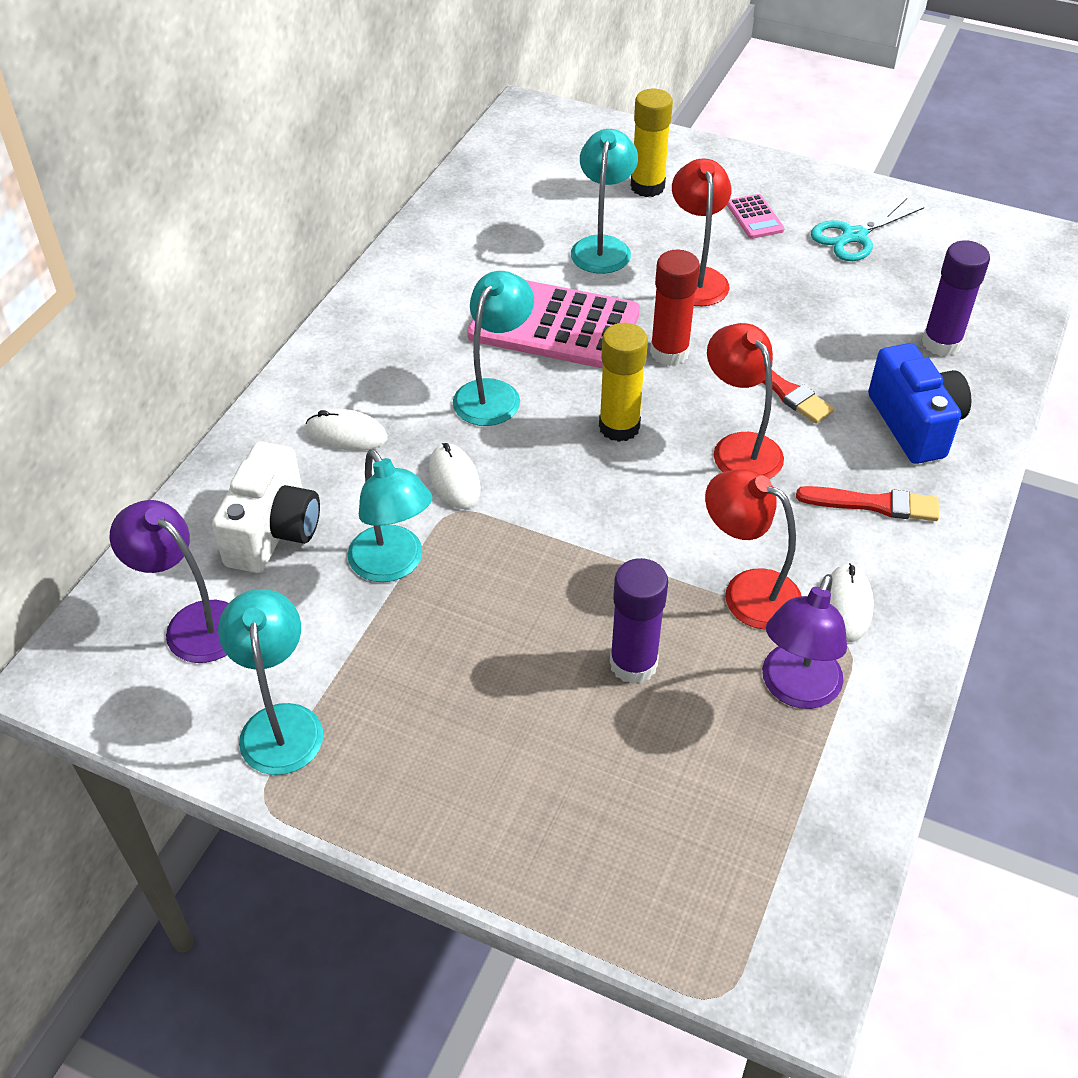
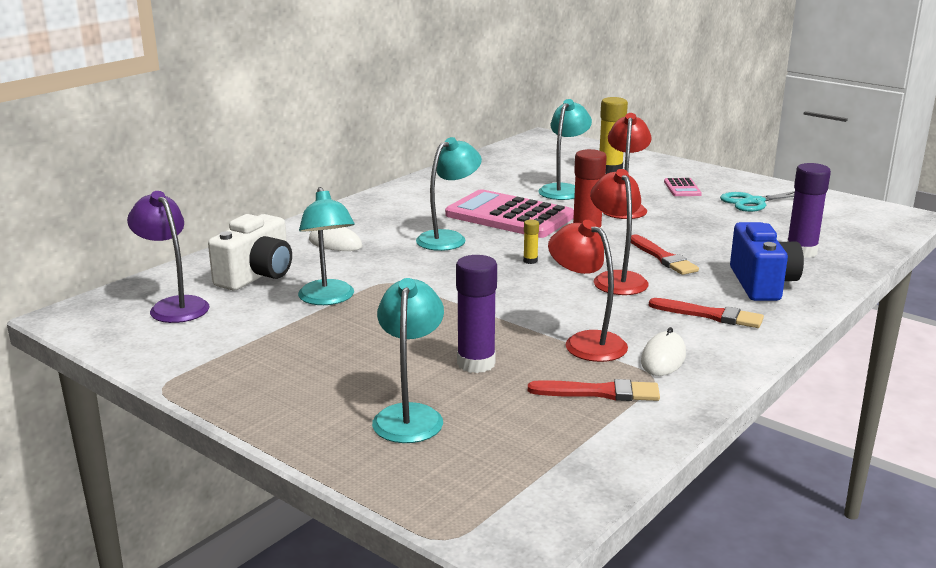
camera: 15 degrees right, 25 degrees down
(280, 723) = (200, 355): turquoise lamp -> turquoise lamp (410, 415)
(454, 479) = (397, 269): white mouse -> none
(619, 427) = (530, 261): yellow glue stick -> yellow glue stick, size x0.47
(796, 690) = (599, 392): purple lamp -> red brush

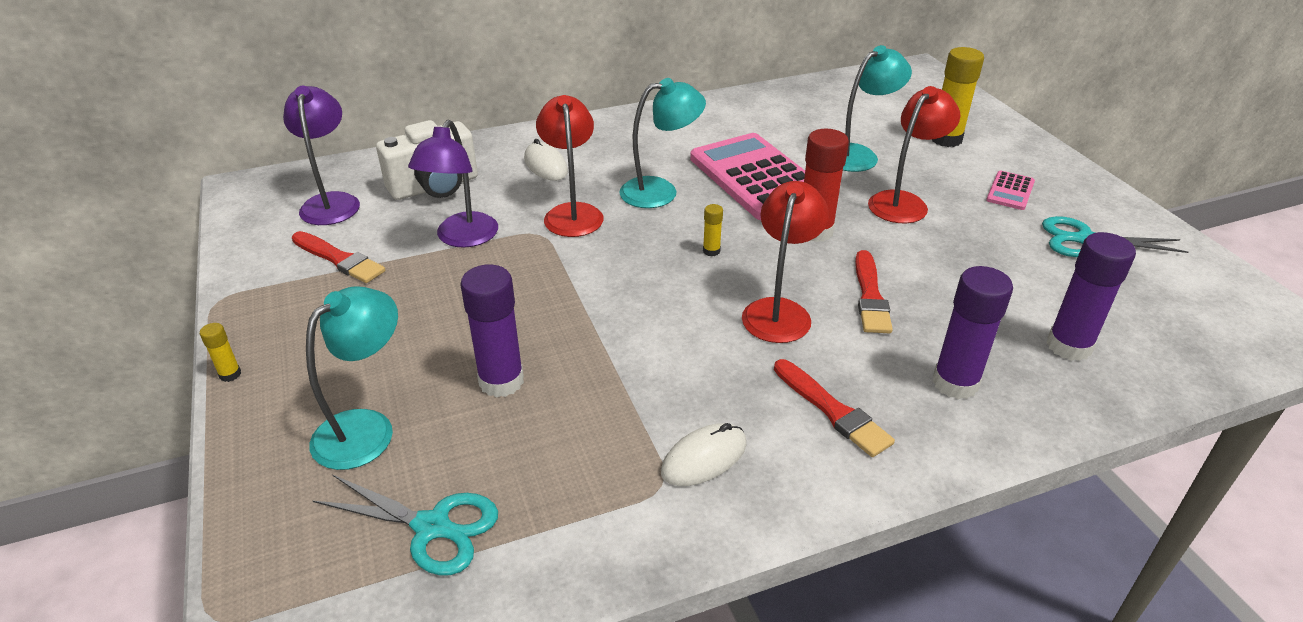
camera: 30 degrees right, 15 degrees up
(247, 423) = (230, 374): none -> yellow glue stick
(328, 299) = (462, 238): turquoise lamp -> purple lamp
(533, 444) = (432, 527): none -> turquoise scissors
(586, 342) = (644, 396): red lamp -> red lamp (572, 213)
(599, 392) = (577, 480): red brush -> red brush (339, 259)
(761, 284) = (955, 383): blue camera -> purple glue stick

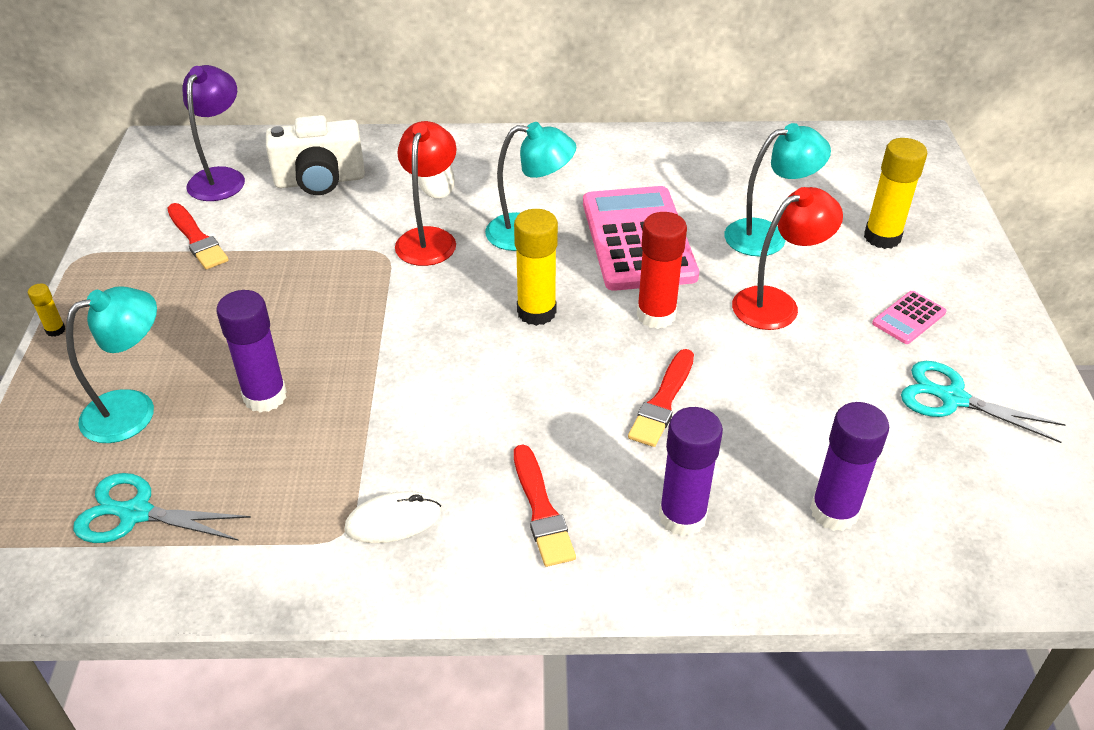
camera: 20 degrees right, 5 degrees up
(432, 527) = (136, 513): turquoise scissors -> turquoise scissors turned 150 degrees clockwise
(462, 238) = (313, 242): purple lamp -> none
(711, 251) = (536, 312): yellow glue stick -> yellow glue stick, size x2.15
(779, 311) = (560, 394): red lamp -> none

